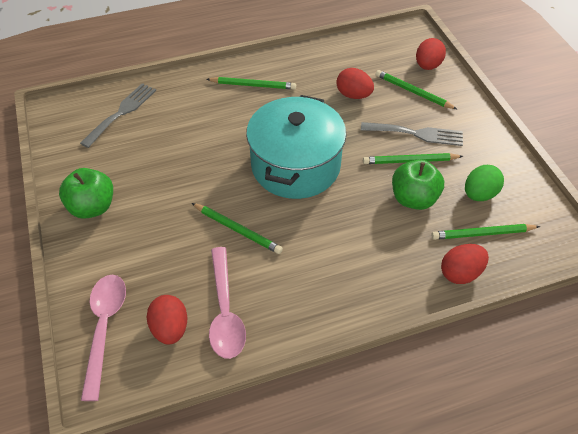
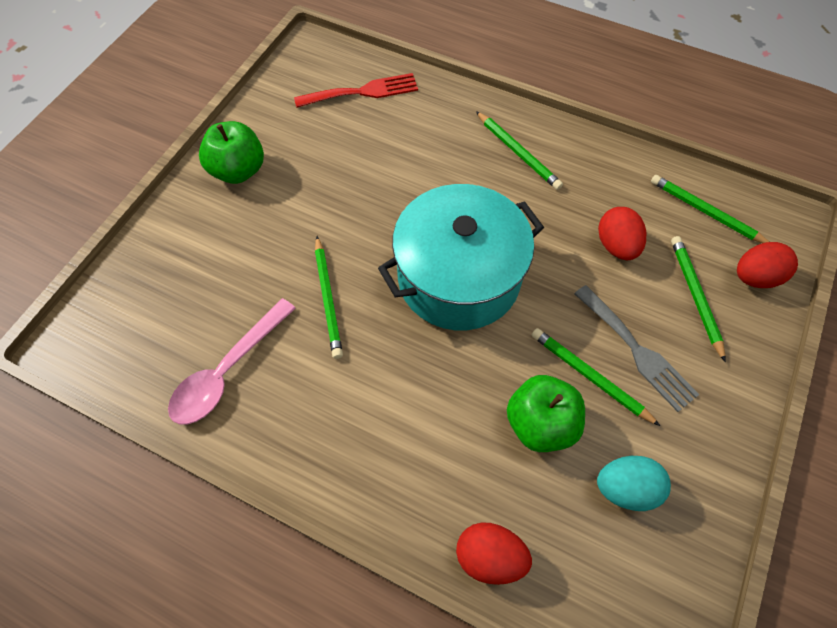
camera: 45 degrees right, 10 degrees up
(105, 327) = (127, 294): pink spoon -> none
(122, 112) = (363, 92): grey fork -> red fork
(170, 328) = (170, 344): red egg -> none
(479, 194) = (626, 488): green egg -> turquoise egg
(482, 233) = (571, 538): green pencil -> green pencil (706, 212)

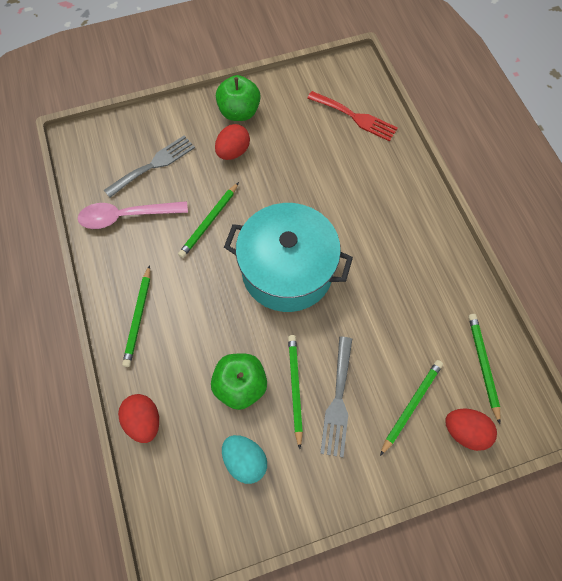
camera: 45 degrees right, 5 degrees up
(199, 293) = (154, 165): none -> grey fork
(518, 152) = (406, 228): green pencil -> green pencil (138, 317)
(616, 245) = (399, 333): red egg -> red egg (233, 152)

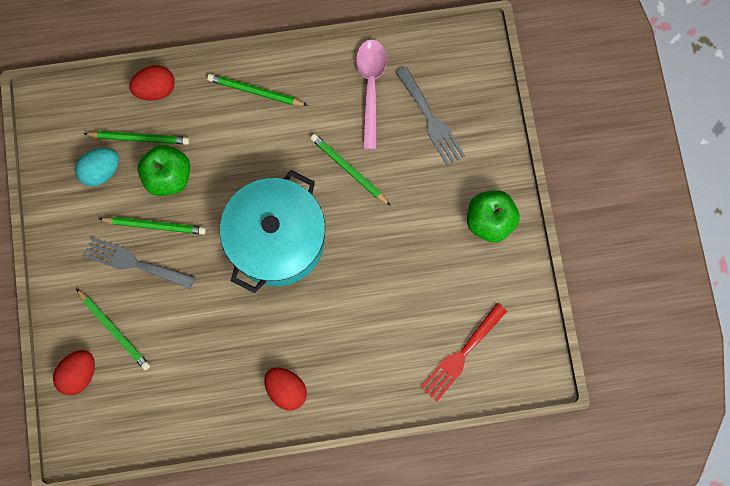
camera: 100 degrees right, 10 degrees up
(233, 152) = (434, 206): red egg -> red egg (286, 389)
(483, 365) = (136, 412): green pencil -> green pencil (139, 138)

